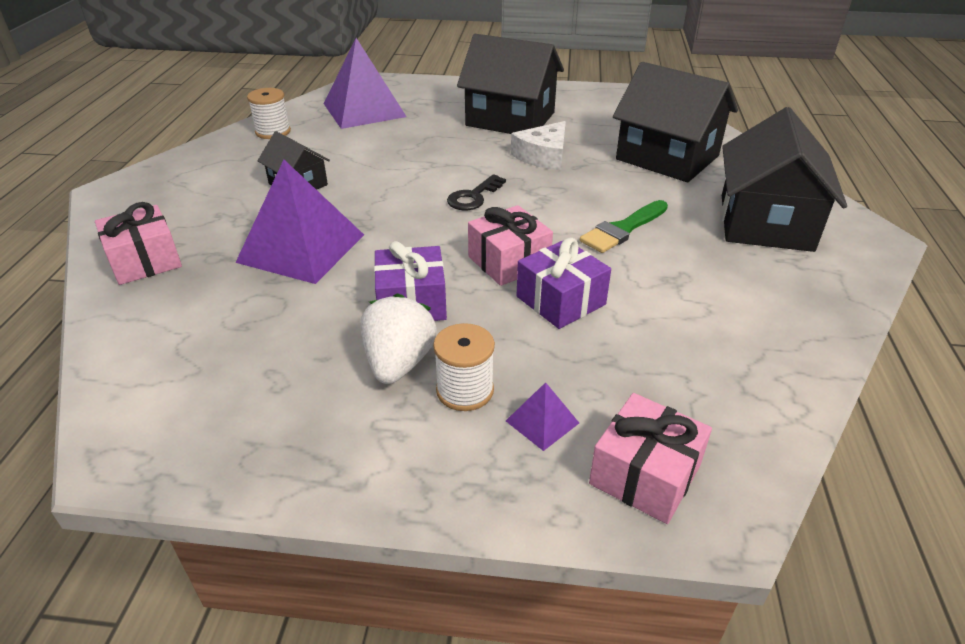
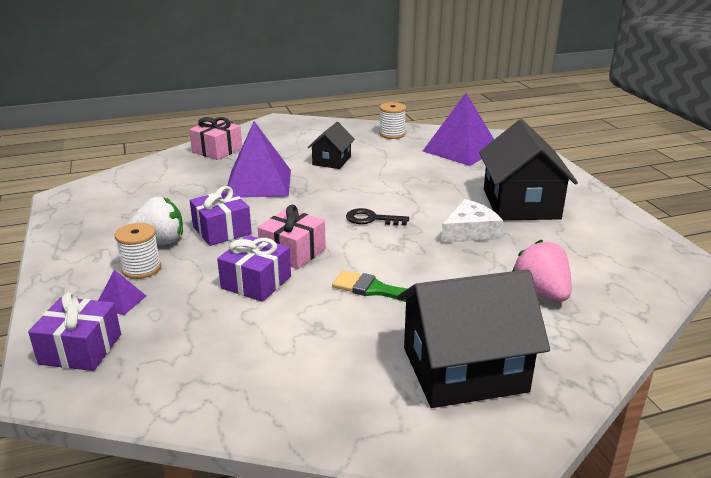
camera: 65 degrees right, 10 degrees down
(543, 156) = (470, 232): white cheese -> white cheese turned 135 degrees clockwise
(644, 474) = (81, 349): pink gift -> purple gift
(667, 157) = (541, 292): black house -> pink strawberry

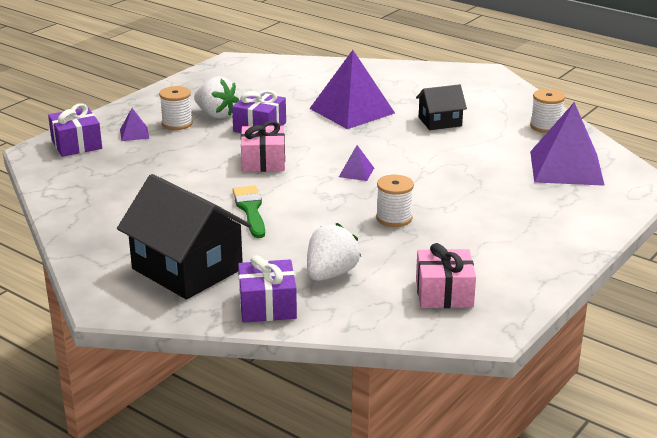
camera: 55 degrees right, 0 degrees up
(217, 150) = (384, 74): pink gift -> pink gift (444, 293)
(256, 282) = (207, 164): purple gift -> purple gift (267, 306)
(371, 219) = (356, 172): black key -> purple pyramid
(470, 232) = (394, 218): white cheese -> white spool
(521, 204) = (486, 227): black house -> none
(541, 292) = (330, 274): pink strawberry -> white strawberry

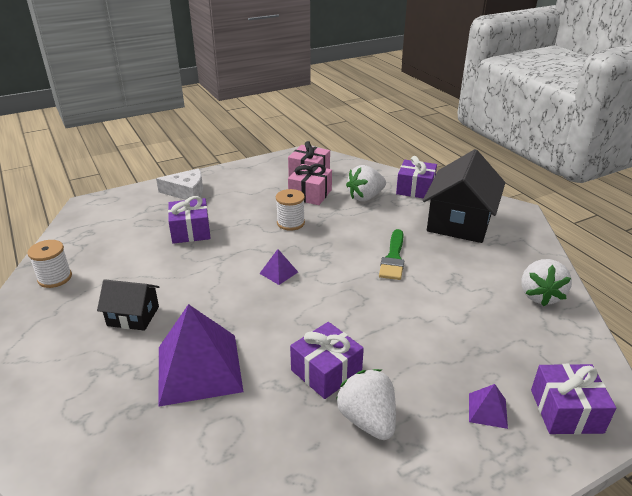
camera: 155 degrees left, 5 degrees up
(87, 210) = (540, 295): none -> white strawberry
(177, 123) = (426, 415): white spool -> none
(187, 269) = (459, 222): black house -> black house turned 45 degrees clockwise
(263, 161) = (353, 311): pink gift -> pink gift (310, 194)
(490, 185) = (190, 231): none -> purple gift
(566, 168) = (115, 231): purple pyramid -> none
(566, 224) = (186, 192): none -> white cheese

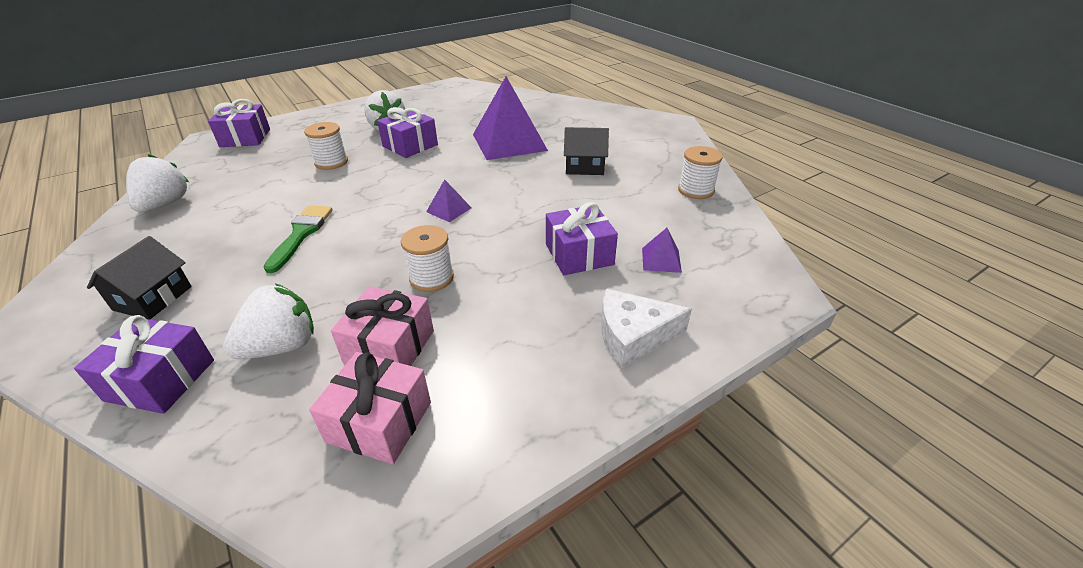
camera: 175 degrees right, 5 degrees up
(413, 345) = (331, 162): none -> white spool
(459, 222) = (153, 298): black house -> black house, size x0.53
(487, 410) = (301, 135): purple pyramid -> purple pyramid (661, 260)

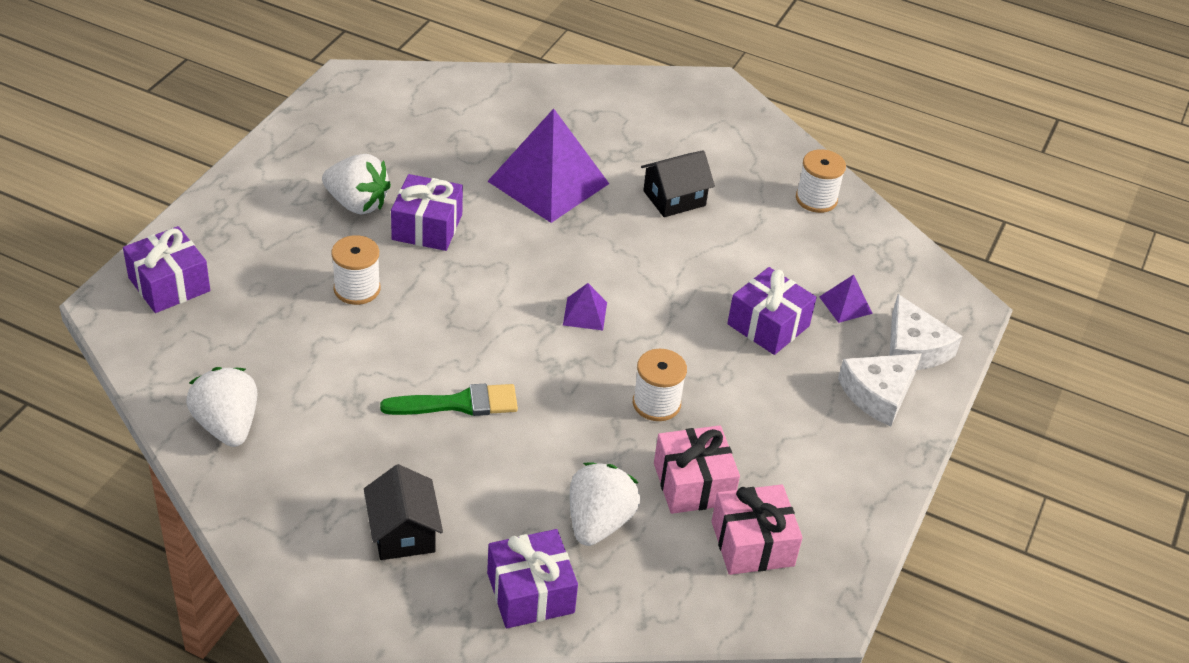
camera: 35 degrees left, 5 degrees up
(301, 234) = (458, 403): green brush -> green brush turned 105 degrees clockwise
(701, 310) = (913, 348): none -> white cheese

